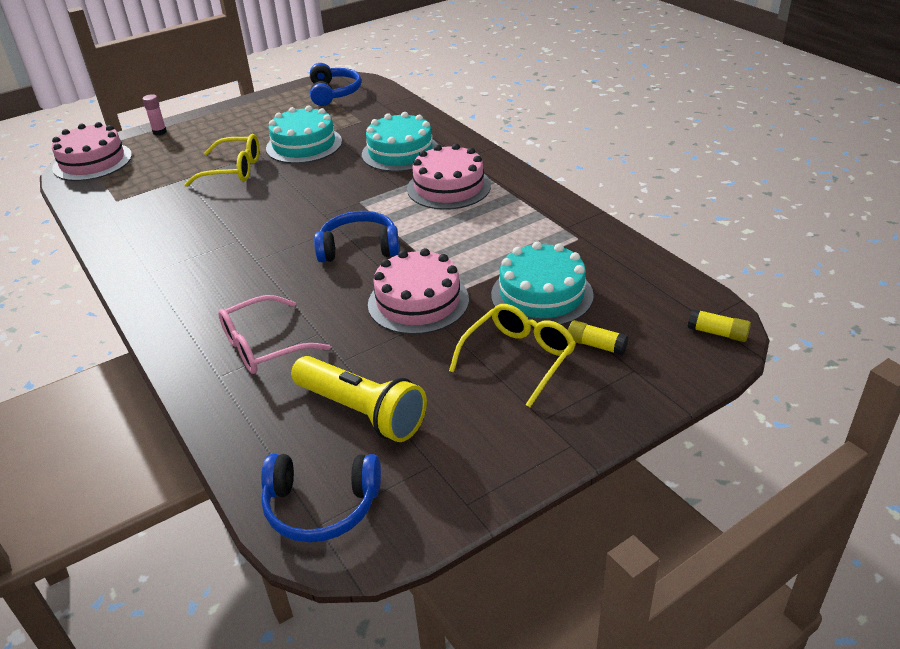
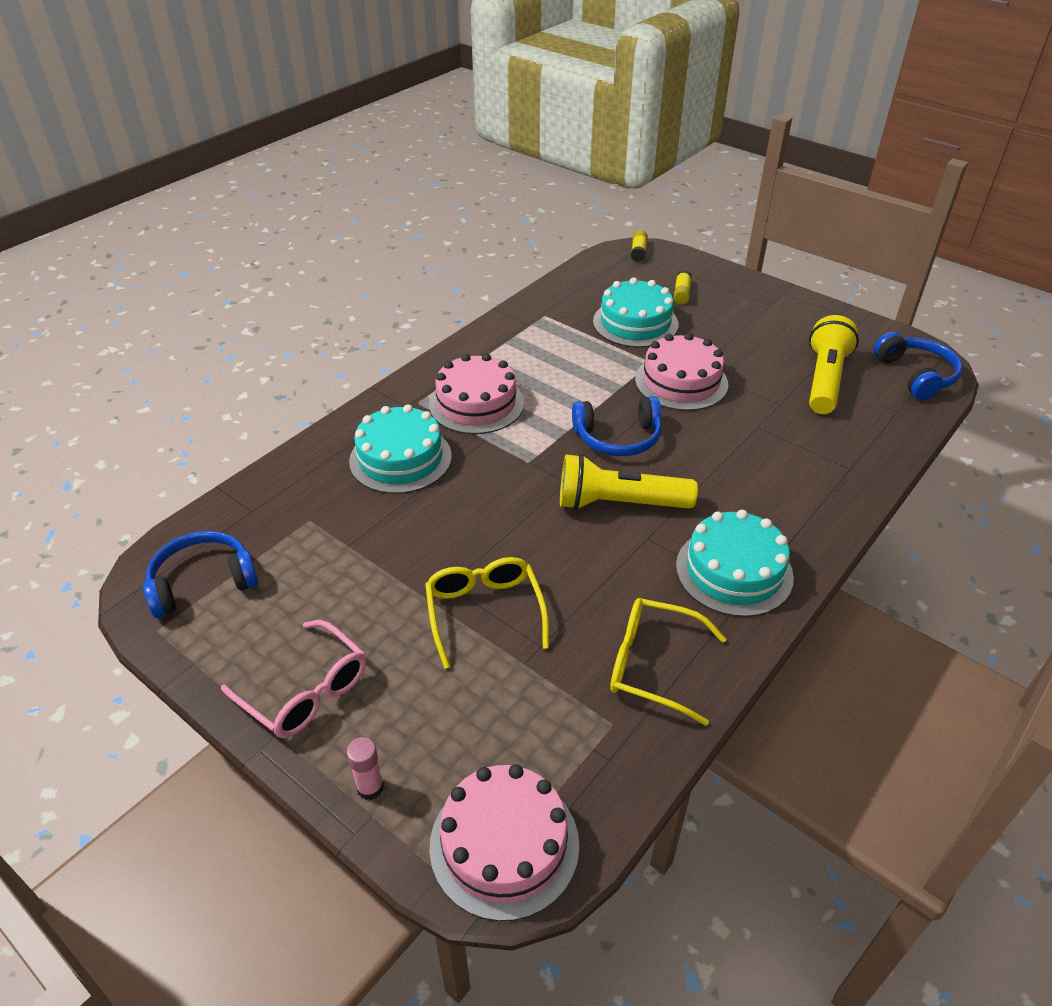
camera: 110 degrees left, 5 degrees up
(263, 346) = (797, 454): pink glasses -> pink glasses (306, 691)
(283, 234) = (619, 503): none -> yellow flashlight
(304, 145) = (393, 559): turquoise cake -> turquoise cake (734, 571)
(359, 248) = (618, 438): blue headphones -> blue headphones turned 75 degrees counterclockwise
(519, 358) = (717, 322): yellow glasses -> yellow glasses (652, 665)

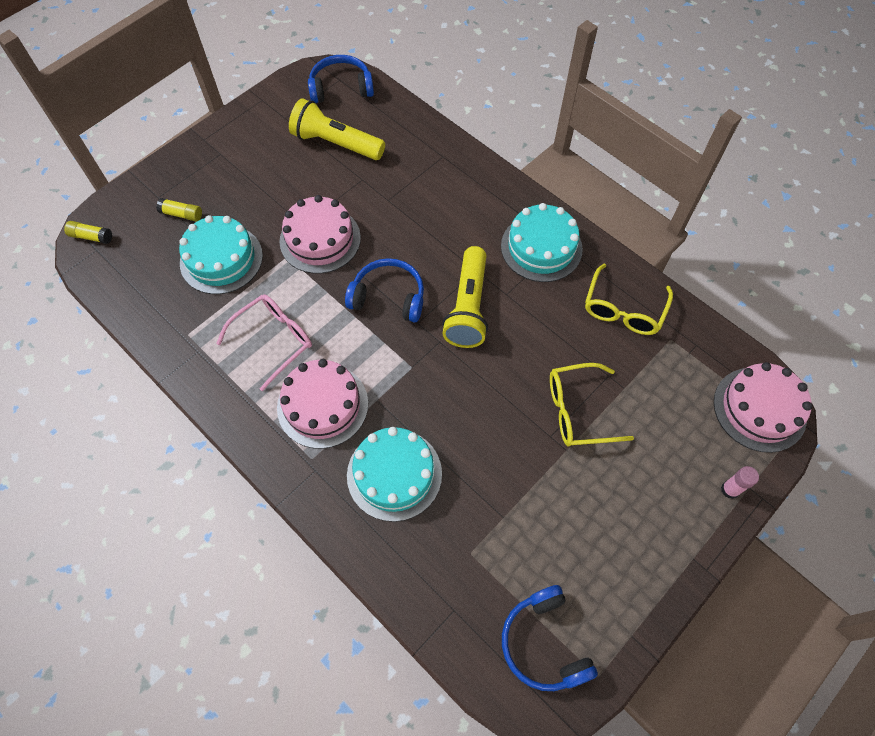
camera: 85 degrees left, 20 degrees up
(306, 691) = (655, 540): pink glasses -> pink glasses (274, 340)
(618, 438) = (388, 297): blue headphones -> blue headphones turned 75 degrees counterclockwise

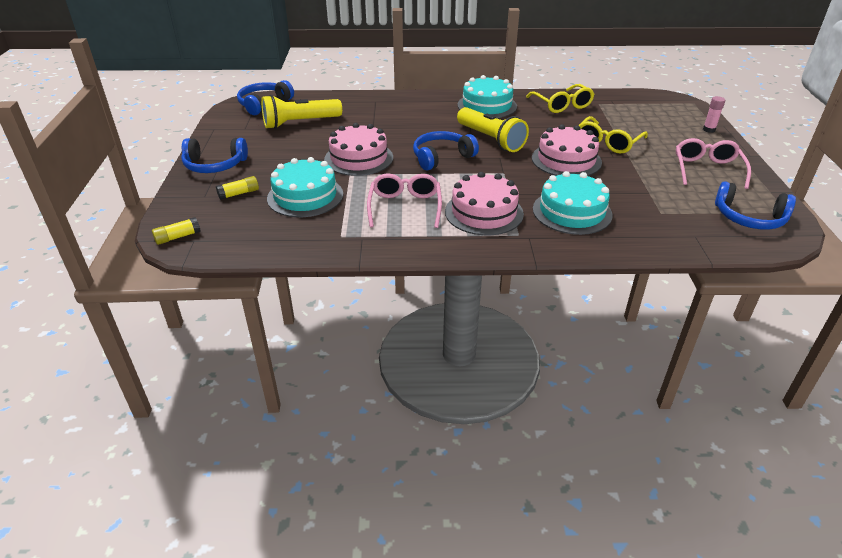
camera: 45 degrees left, 25 degrees down
(206, 158) = (214, 165): none -> blue headphones
(617, 543) = (707, 169): none -> pink glasses
(759, 409) = (670, 103): pink cake -> pink cake (566, 160)

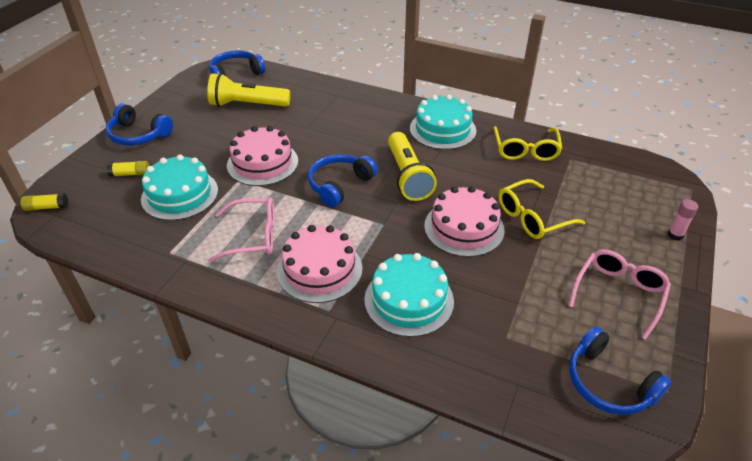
camera: 25 degrees right, 5 degrees up
(405, 207) = (253, 236): pink glasses -> pink glasses turned 60 degrees clockwise
(441, 157) = (339, 185): blue headphones -> blue headphones turned 45 degrees counterclockwise

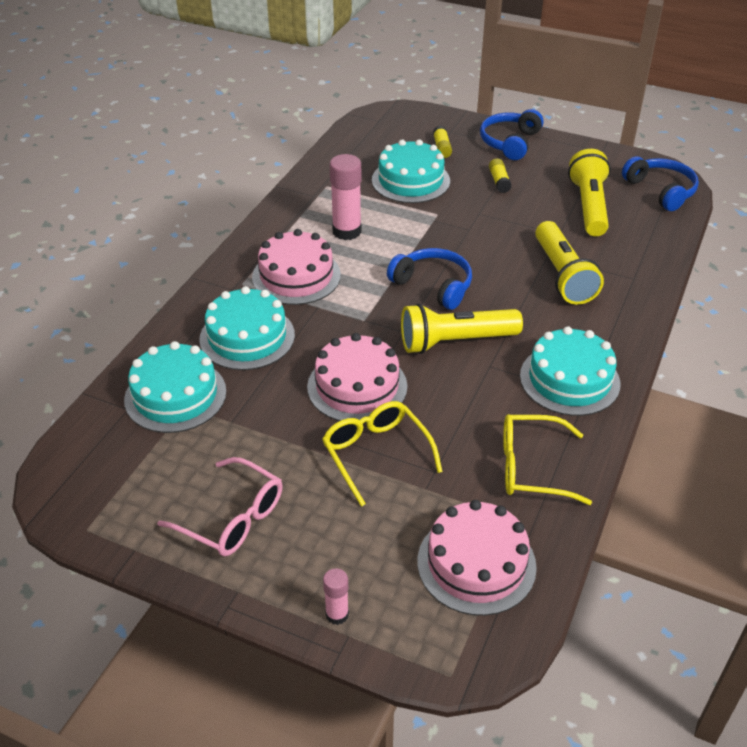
camera: 90 degrees right, 0 degrees up
(47, 207) = (389, 114): yellow glue stick -> yellow glue stick (499, 181)
(253, 236) = (346, 231): pink glasses -> pink glue stick
(262, 163) = (469, 227): pink cake -> pink cake (476, 563)
(332, 123) = (562, 275): none -> yellow flashlight
(493, 347) = (175, 395): none -> turquoise cake
(608, 383) = (110, 480): blue headphones -> none

